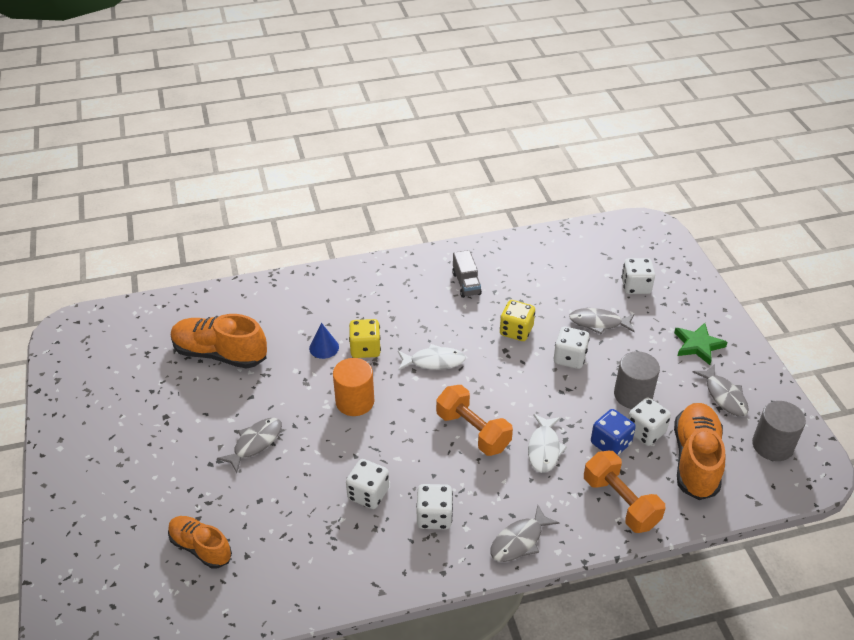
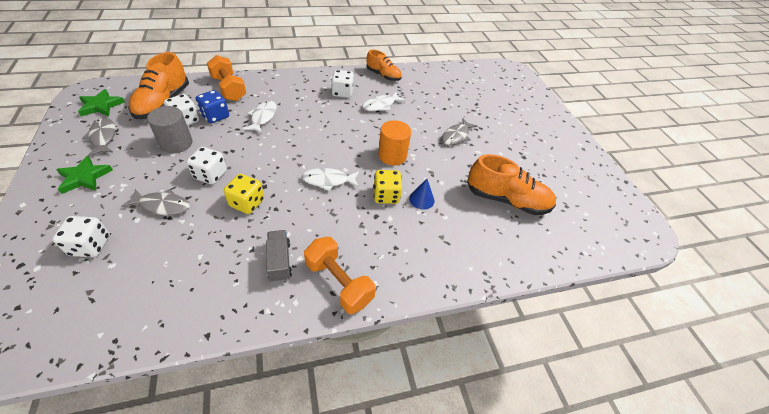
camera: 175 degrees right, 5 degrees up
(201, 547) = (469, 92): orange shoe -> orange shoe (383, 75)
(368, 494) = (380, 105): white dice -> white fish
(473, 431) = (309, 130): orange dumbbell -> orange dumbbell (339, 282)
(519, 541) = (296, 79): grey fish -> none
(772, 445) = (101, 106): grey cylinder -> green star

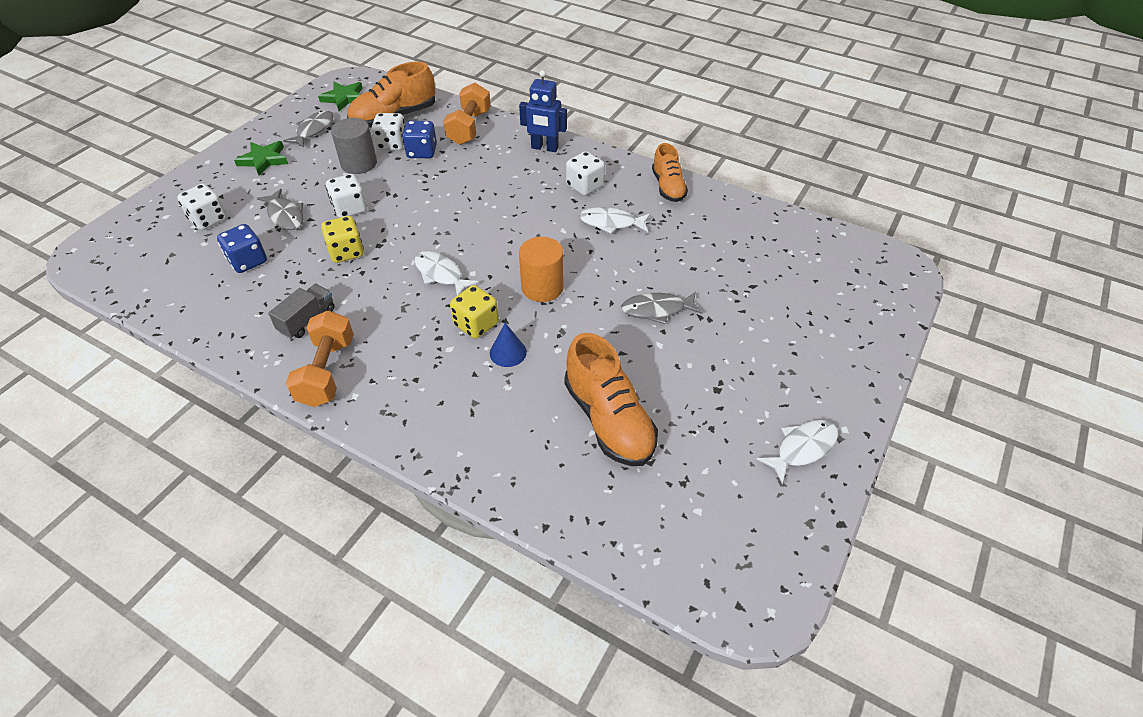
camera: 50 degrees right, 0 degrees up
(174, 253) = (248, 261): none -> blue dice
(263, 117) = (463, 174): white fish -> white fish (802, 448)
(293, 82) = (544, 148): none -> blue robot

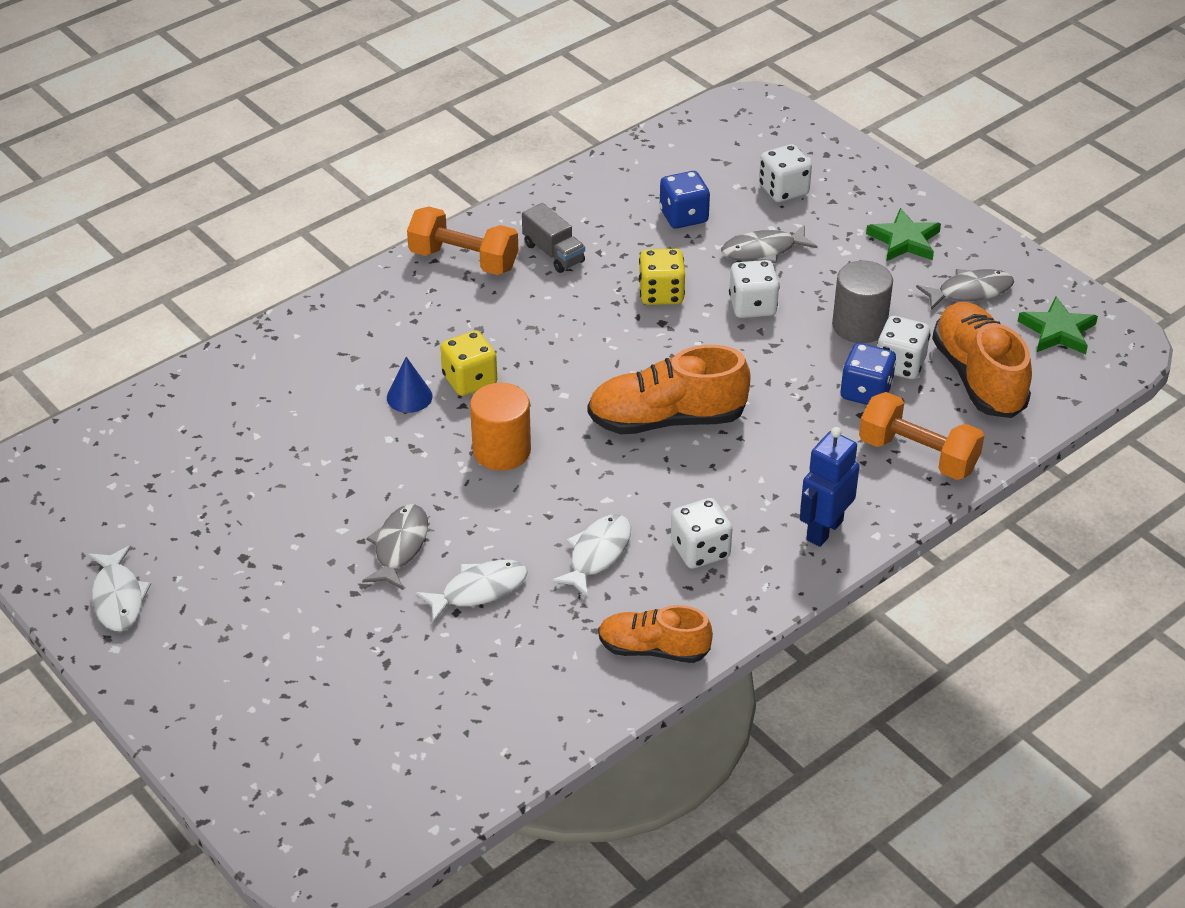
camera: 110 degrees right, 5 degrees down
(314, 130) = (970, 291): grey fish -> grey fish turned 60 degrees counterclockwise
(441, 274) = (576, 366): white fish -> white fish (479, 590)
(609, 420) = (263, 452): orange shoe -> orange shoe (667, 419)

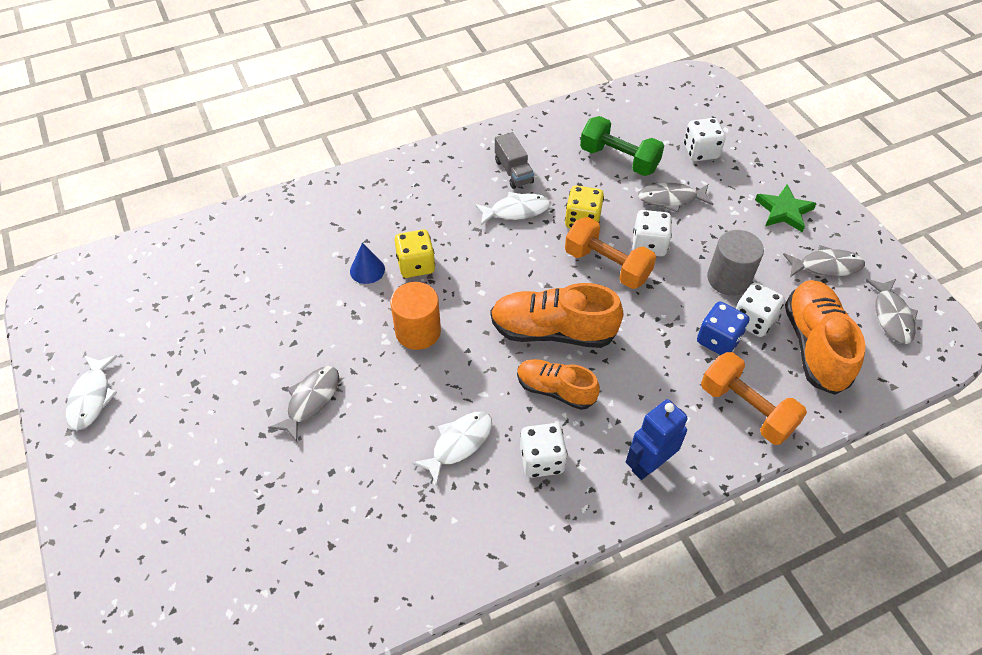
camera: 15 degrees right, 10 degrees up
(463, 260) = (447, 165): orange dumbbell -> orange dumbbell (607, 265)
(479, 590) = (356, 456): white fish -> white fish (516, 211)
(653, 649) = (473, 549): orange shoe -> orange shoe (555, 390)
(683, 216) = (619, 159): blue dice -> green dumbbell
(1057, 331) = (891, 316): green star -> grey fish

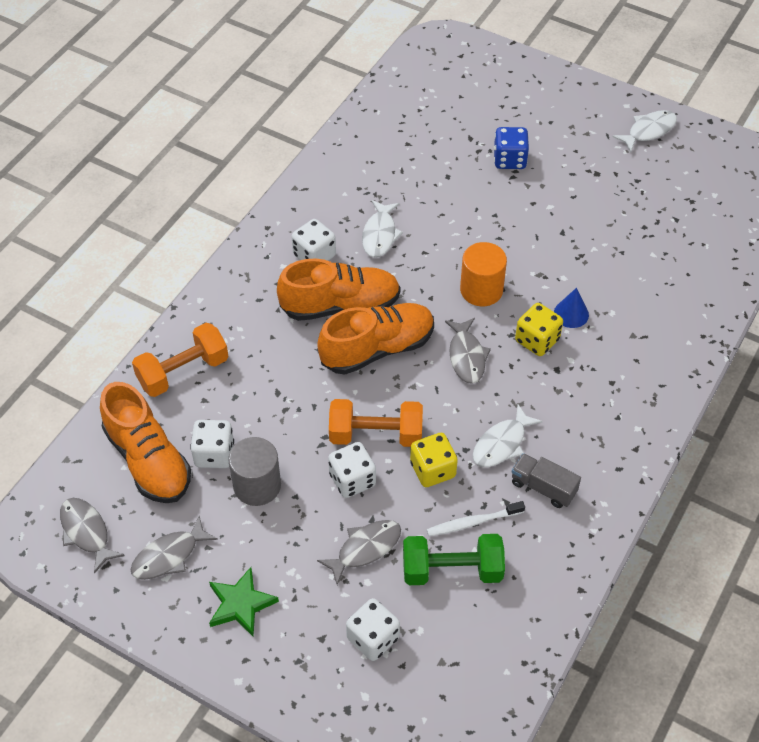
camera: 145 degrees right, 0 degrees up
(91, 397) = (648, 131): white fish -> white fish turned 90 degrees clockwise
(311, 400) = (506, 205): grey fish -> grey fish (466, 356)
(555, 390) = (340, 305): orange shoe -> orange shoe, size x1.57
(581, 177) = (473, 522): none -> white toothbrush
(649, 464) = (236, 293): blue robot -> none
(718, 340) = (235, 418): blue dice -> blue dice (509, 160)
(746, 409) = (183, 372): orange dumbbell -> orange dumbbell turned 45 degrees counterclockwise

